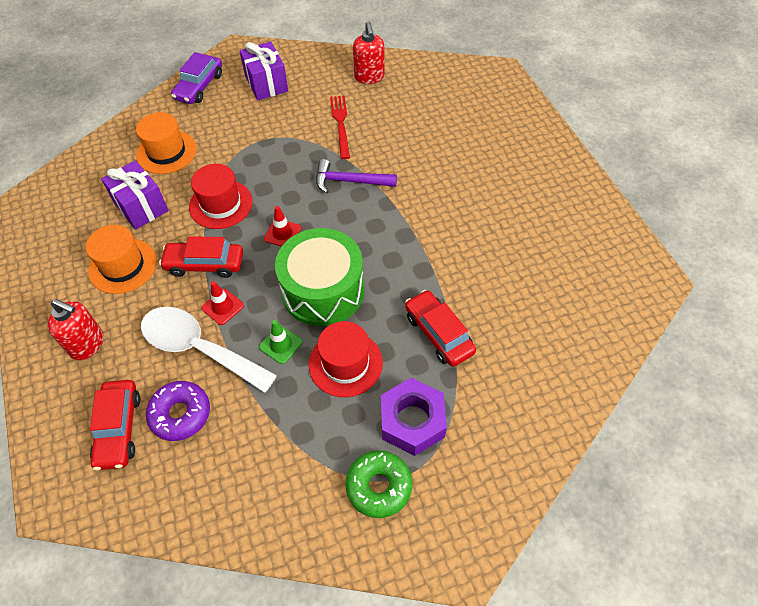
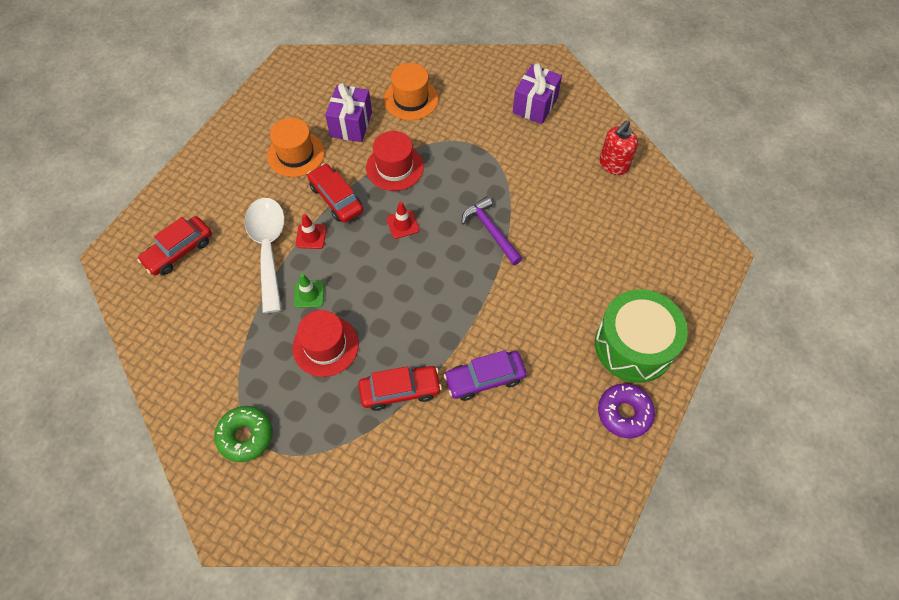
camera: 50 degrees right, 5 degrees up
(87, 344) = (223, 185): red soap dispenser -> none
(180, 414) = (213, 276): purple donut -> purple donut (624, 413)
(199, 86) = (490, 68): purple car -> purple car (484, 378)
(323, 290) = (375, 287): green drum -> green drum (634, 345)
(341, 124) = (542, 183): red fork -> none
(412, 421) = (312, 423): purple nut -> none
(439, 333) = (400, 391): red car -> red car turned 60 degrees clockwise

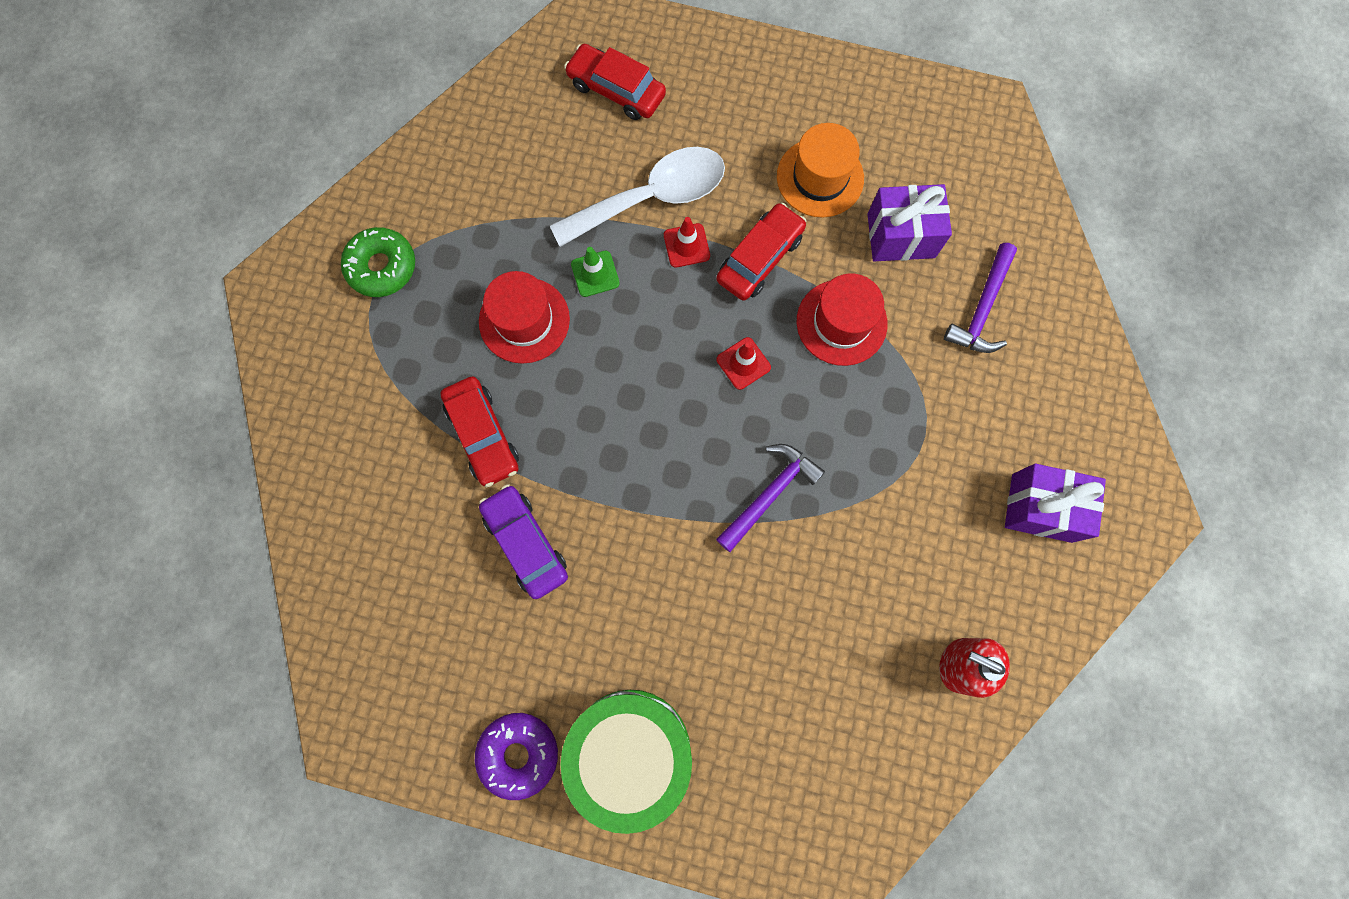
camera: 75 degrees right, 15 degrees up
(411, 99) = (982, 308): orange hat -> purple hammer

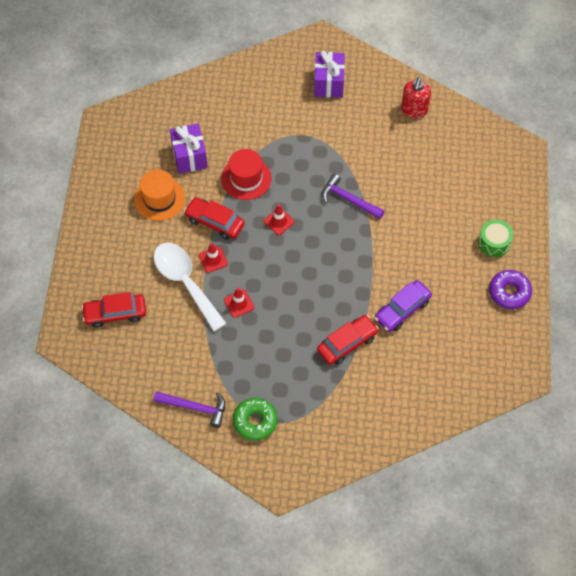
camera: 100 degrees left, 15 degrees down
(524, 320) = (274, 335): red hat -> none
(595, 274) = (239, 304): green traffic cone -> red traffic cone
(616, 90) = (115, 313): red car -> red car turned 60 degrees clockwise
(630, 752) = (494, 243): green drum -> green drum, size x0.52
(982, 308) = (226, 116): purple hammer -> purple hammer (195, 407)

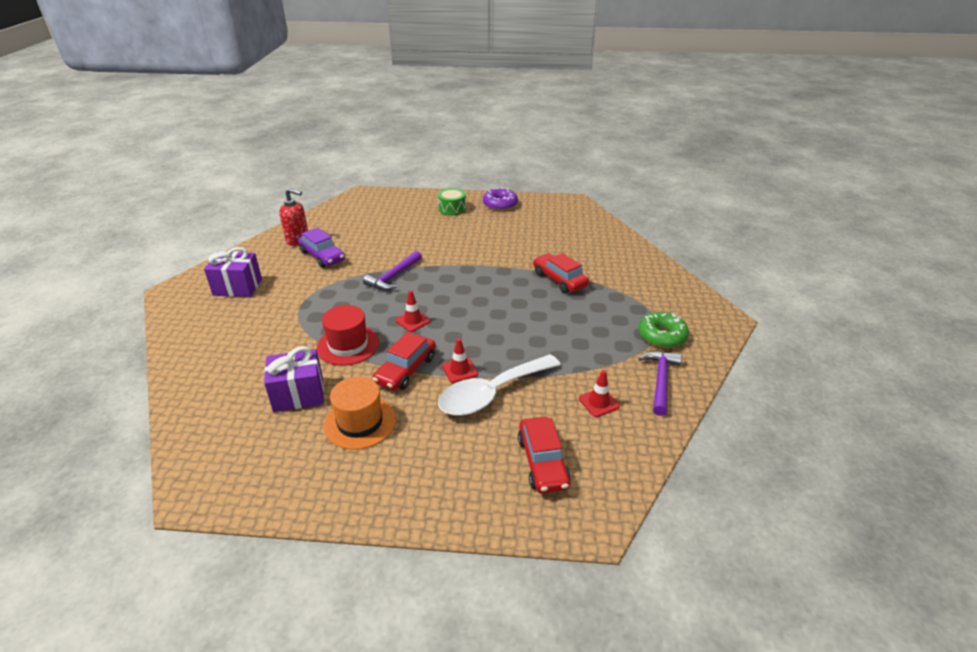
camera: 90 degrees left, 25 degrees down
(239, 304) = (520, 349): red traffic cone -> red traffic cone (599, 402)
(402, 310) = (520, 251): purple car -> purple car (322, 256)

